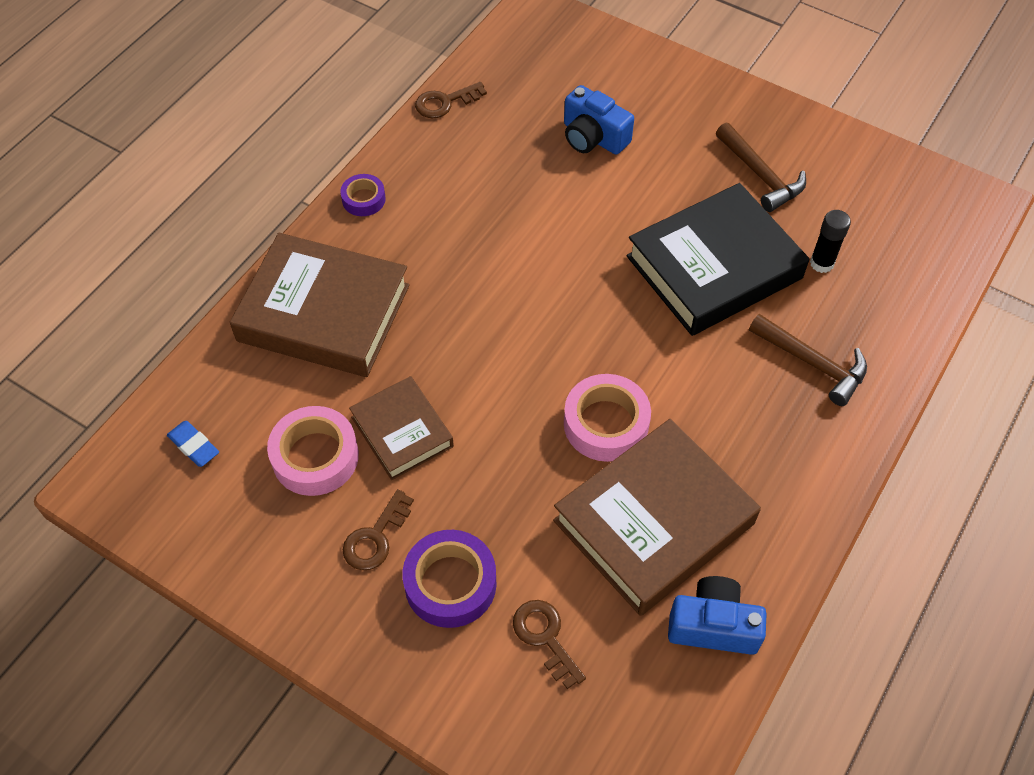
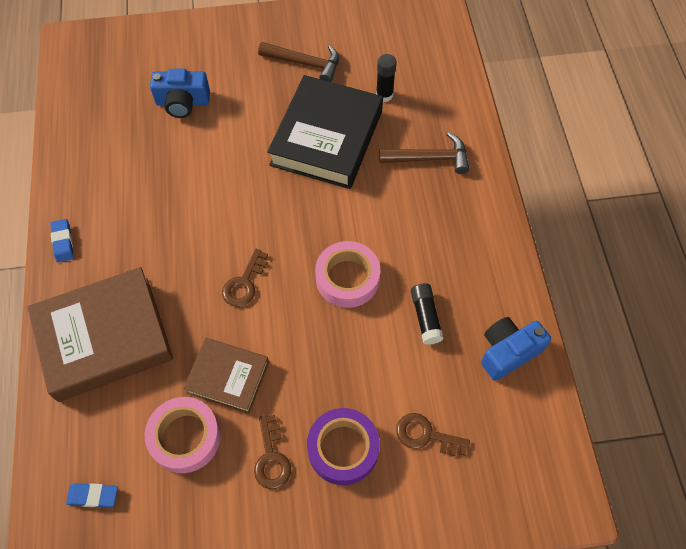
camera: 40 degrees left, 5 degrees up
(363, 199) = (63, 242): purple tape -> blue eraser
(445, 102) = (62, 140): brown key -> brown key (244, 283)
(654, 522) = (425, 317): brown book -> black glue stick

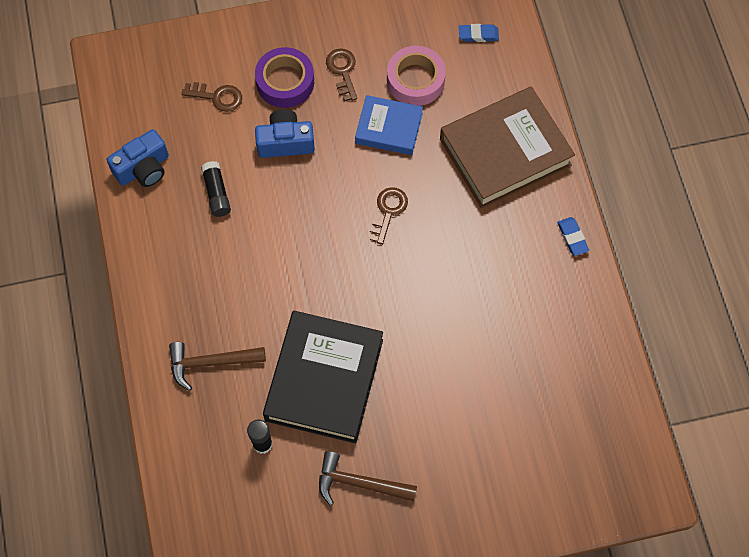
camera: 175 degrees right, 5 degrees up
(183, 102) = (493, 414): blue camera -> blue camera (285, 142)
(228, 377) = (388, 128): brown book -> blue book
(347, 278) = (291, 224): pink tape -> none

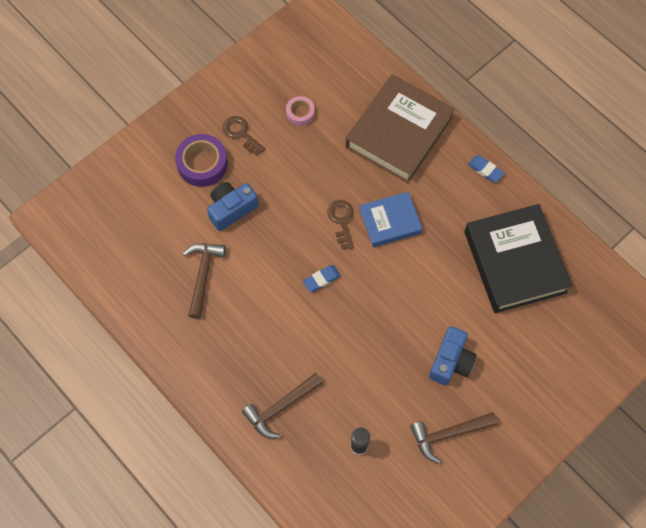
camera: 30 degrees left, 0 degrees up
(143, 168) = (133, 287): blue camera -> blue camera (451, 361)
(217, 97) = (156, 202): brown key -> none
(217, 193) = (203, 276): black glue stick -> brown hammer
(324, 380) = (374, 372): black book -> black book (514, 262)
(388, 128) = (303, 159): blue book -> blue book (390, 222)
(415, 80) = (300, 113): pink tape -> pink tape, size x0.58
(478, 35) = (325, 56): blue eraser -> blue eraser (321, 279)

